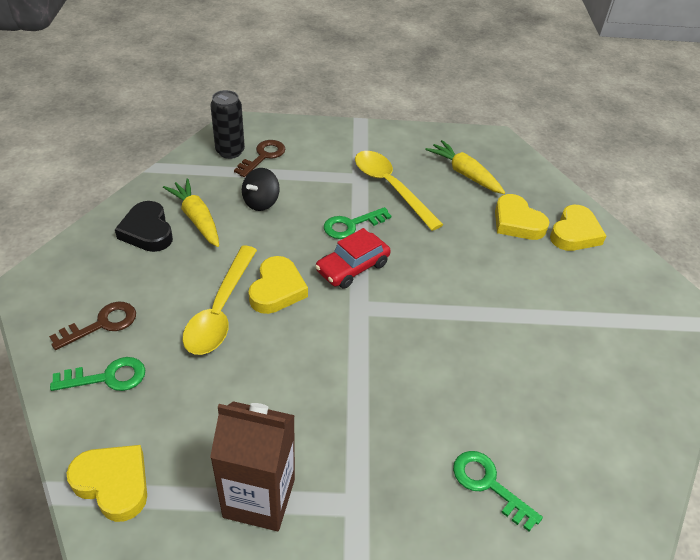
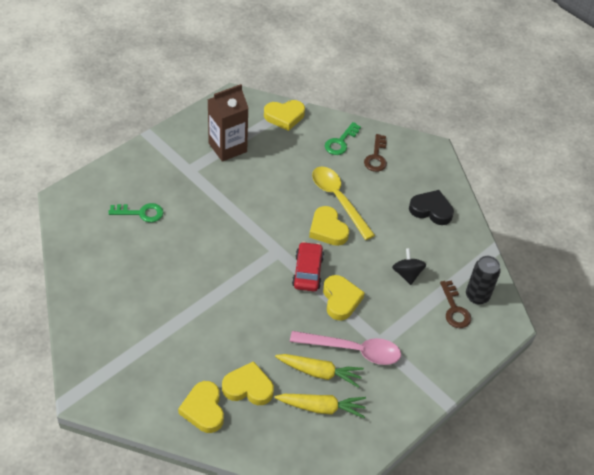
camera: 135 degrees right, 5 degrees up
(197, 219) = (421, 236): yellow carrot -> yellow carrot (319, 372)
(351, 225) = (341, 300): green key -> yellow heart
(390, 187) = (353, 350): yellow spoon -> pink spoon

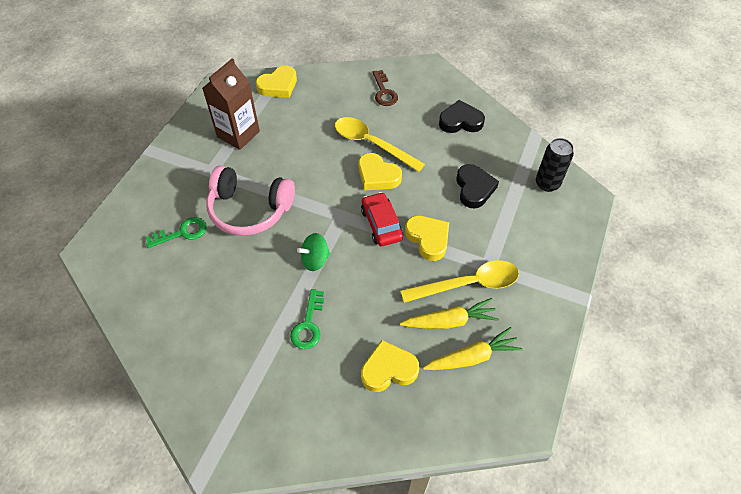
camera: 20 degrees left, 5 degrees up
(203, 409) = (356, 415): yellow heart -> none
(204, 215) = (249, 209): none -> pink headphones
(236, 278) = (315, 260): none -> green spinning top
(340, 142) = (344, 90): green key -> green key (308, 324)
(353, 350) = (468, 284): pink spoon -> yellow spoon
(407, 274) = (474, 188): black spinning top -> black heart
(454, 309) = (535, 204): brown key -> none

